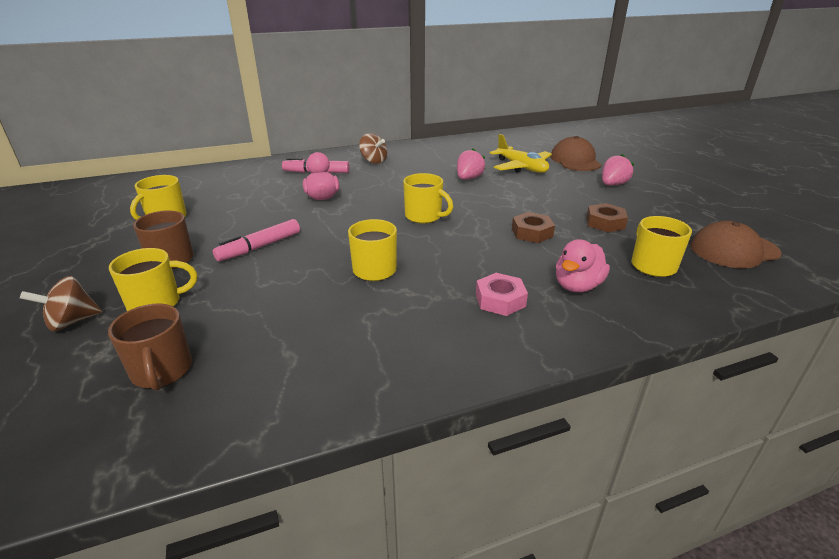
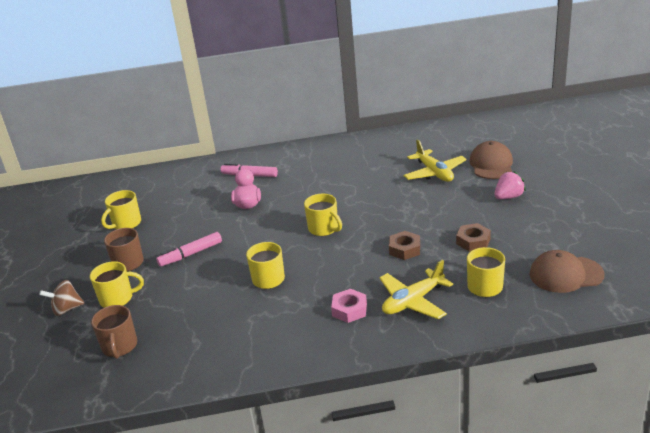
camera: 15 degrees right, 0 degrees up
(373, 161) = (302, 162): brown spinning top -> none
(468, 178) = (379, 186): pink strawberry -> none
(577, 286) = (413, 301): pink duck -> yellow plane

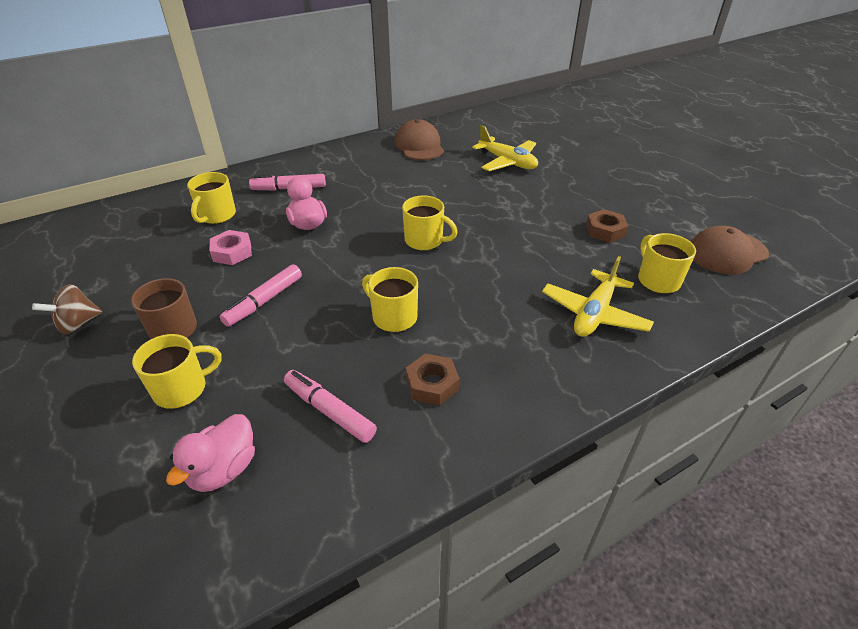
camera: 25 degrees left, 10 degrees up
(66, 309) = (99, 424): brown spinning top -> brown spinning top (78, 324)
(119, 346) = (224, 469): brown mug -> pink duck
(126, 224) = (142, 273): yellow mug -> yellow mug (217, 215)
(194, 328) = (329, 411): none -> pink marker
(349, 310) = (527, 339): pink nut -> pink nut (232, 252)
(404, 249) = (537, 251): brown nut -> brown nut (432, 384)
(491, 164) = (559, 147): brown cap -> brown cap (419, 145)
(508, 197) = (603, 178): pink strawberry -> none

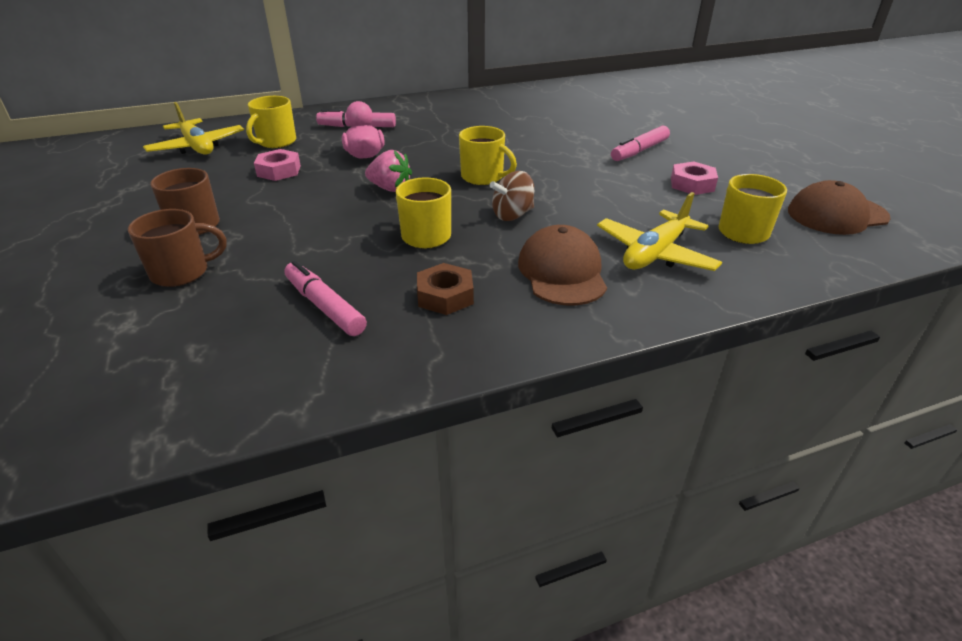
camera: 10 degrees right, 5 degrees down
(78, 324) = (105, 212): brown spinning top -> brown spinning top (512, 215)
(182, 389) = (182, 272): yellow mug -> brown mug
(224, 469) = (194, 342): pink duck -> none
(264, 301) = (295, 211): pink marker -> pink marker (639, 151)
(344, 263) = (390, 188): none -> pink strawberry
(419, 145) = (506, 102): brown cap -> brown cap (562, 272)
(507, 162) = (598, 121): yellow plane -> yellow plane (197, 147)
(605, 230) = (692, 184): brown nut -> pink nut

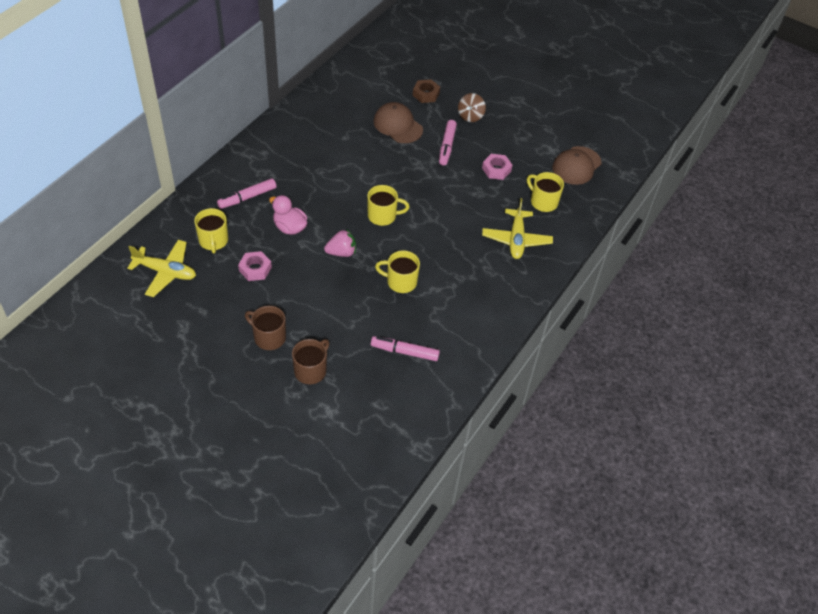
camera: 40 degrees left, 15 degrees up
(445, 296) = (450, 317): brown nut -> brown nut (426, 94)
(512, 215) = (428, 243): brown spinning top -> brown spinning top (470, 116)
(562, 272) = (486, 274): brown cap -> brown cap (398, 125)

